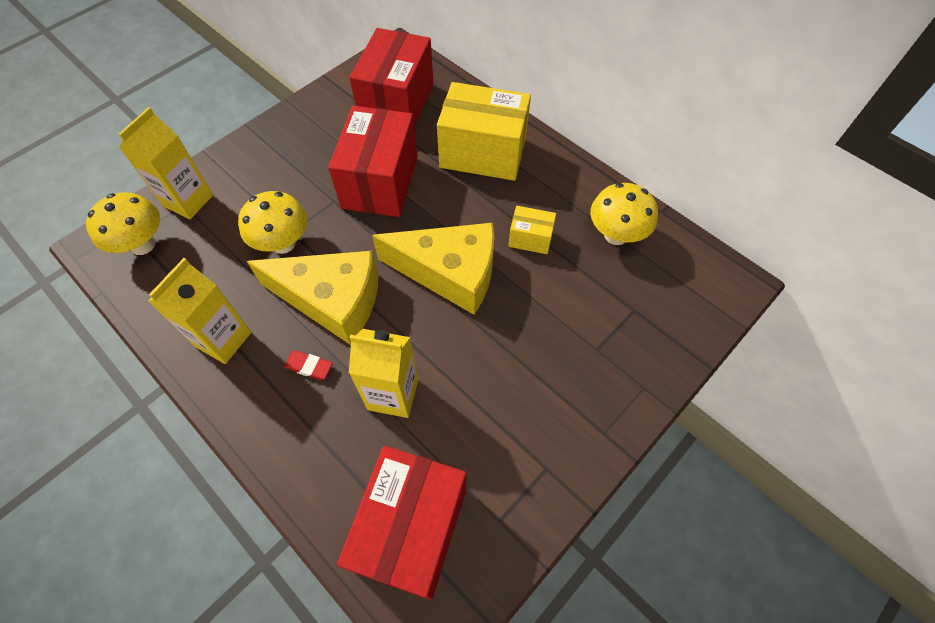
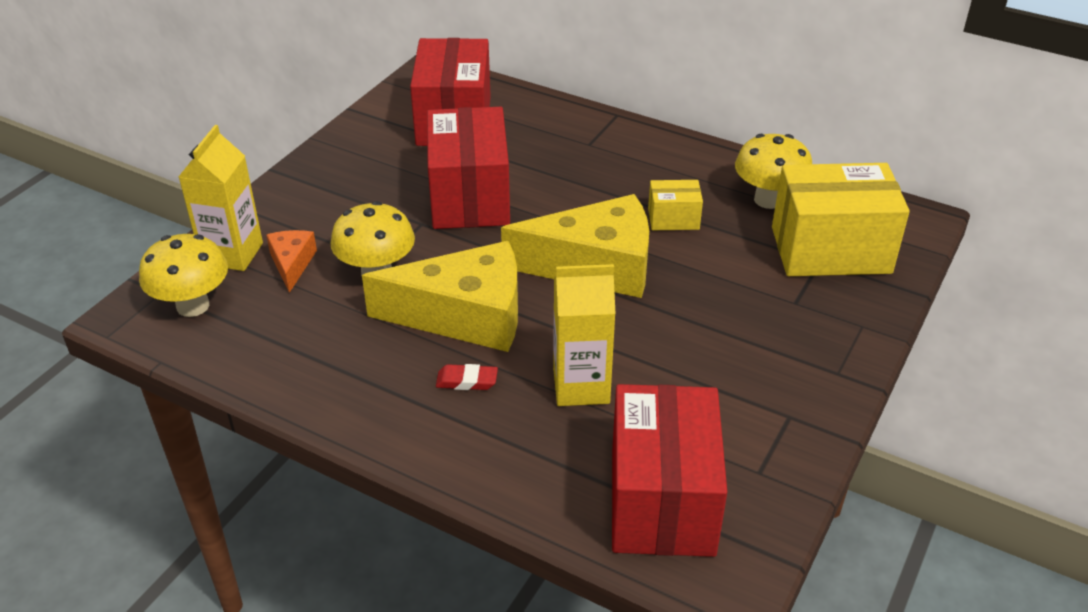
camera: 15 degrees left, 20 degrees down
(223, 339) = (345, 376): yellow carton -> none
(226, 220) = (292, 264): none -> orange cheese
(483, 153) = (580, 151): yellow box -> yellow box (830, 250)

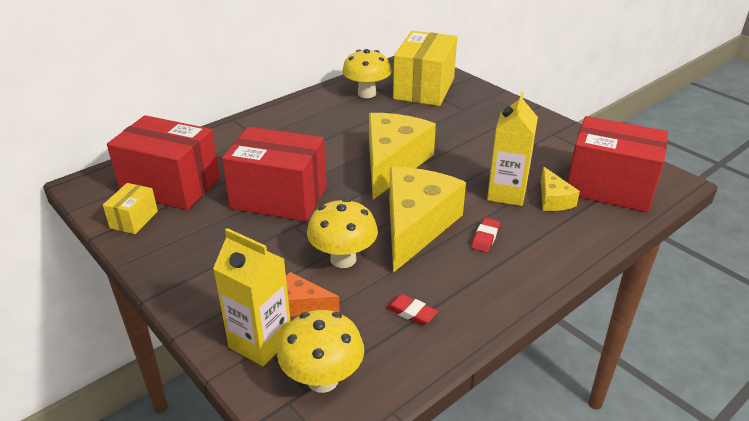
camera: 70 degrees left, 5 degrees down
(304, 344) = (411, 312): none -> red eraser
(591, 437) = (553, 199): none -> yellow cheese
(673, 219) = (363, 126): yellow box -> yellow box (134, 219)

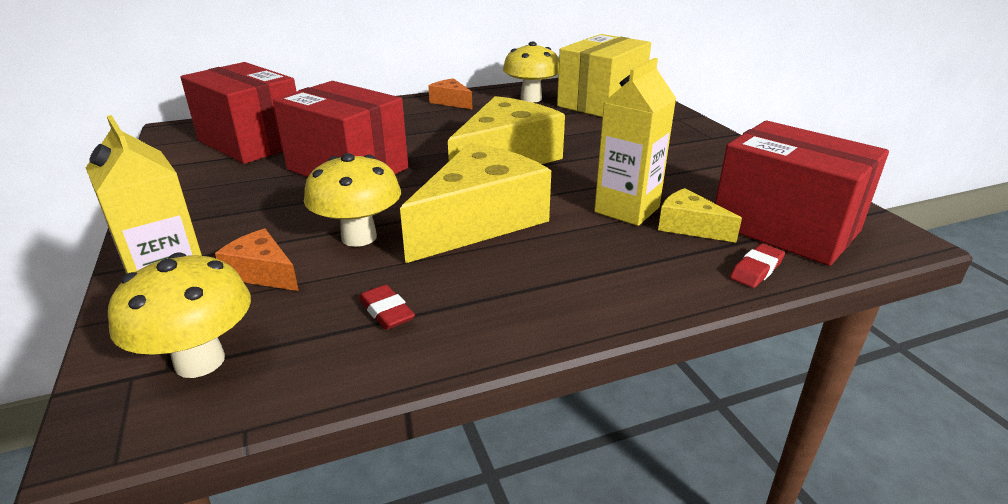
camera: 20 degrees right, 5 degrees down
(134, 219) = (185, 163): yellow box -> none
(304, 108) = (451, 102): none -> orange cheese
(485, 238) = (559, 250): red eraser -> red eraser (756, 270)
(553, 199) = (689, 227): yellow cheese -> yellow cheese turned 120 degrees clockwise

